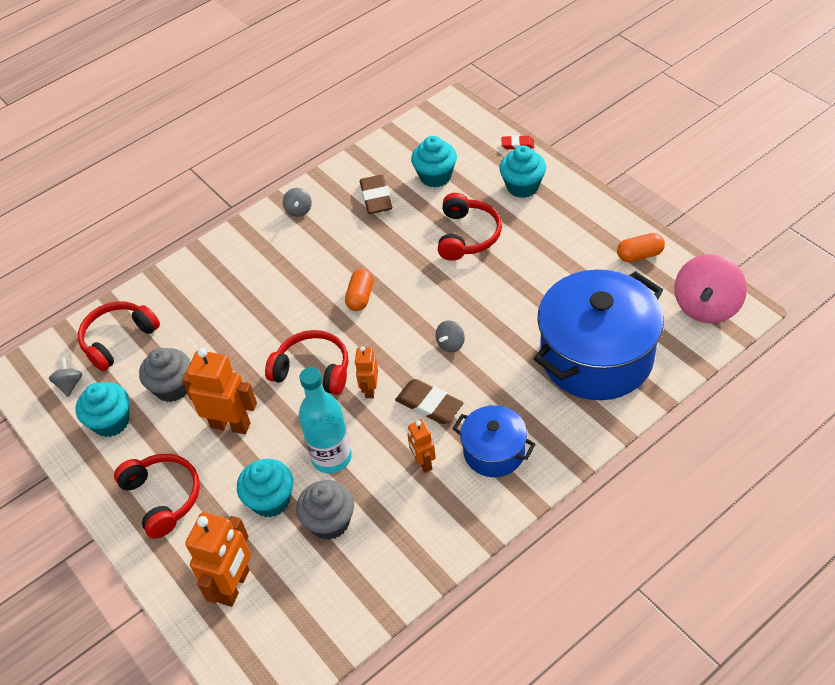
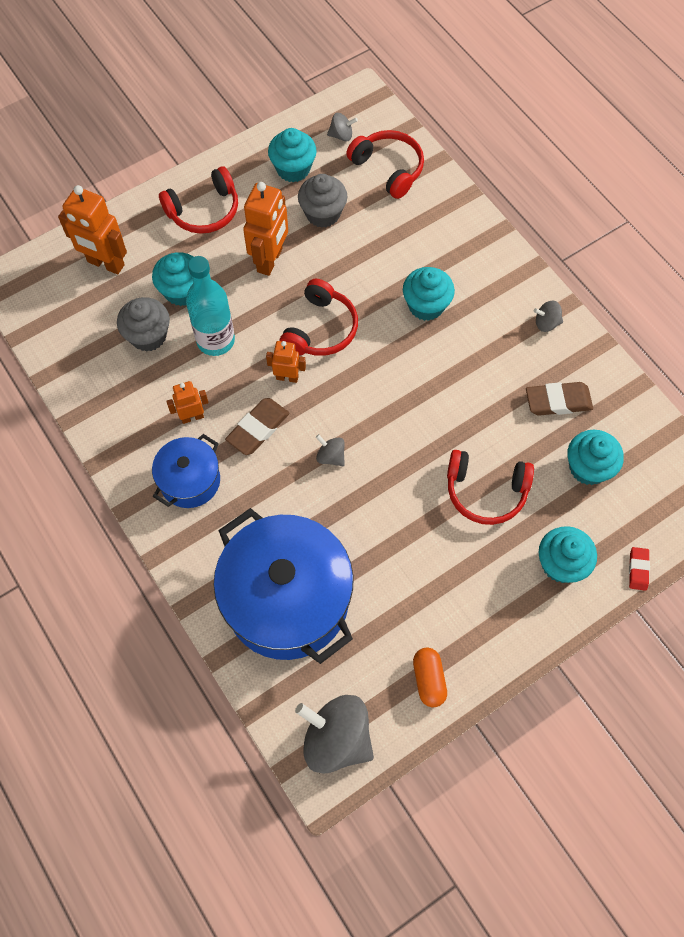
camera: 90 degrees right, 15 degrees up
(283, 293) = (426, 305): none -> turquoise cupcake
(360, 297) = (409, 376): orange capsule -> none
(706, 307) = (336, 738): pink spinning top -> grey spinning top

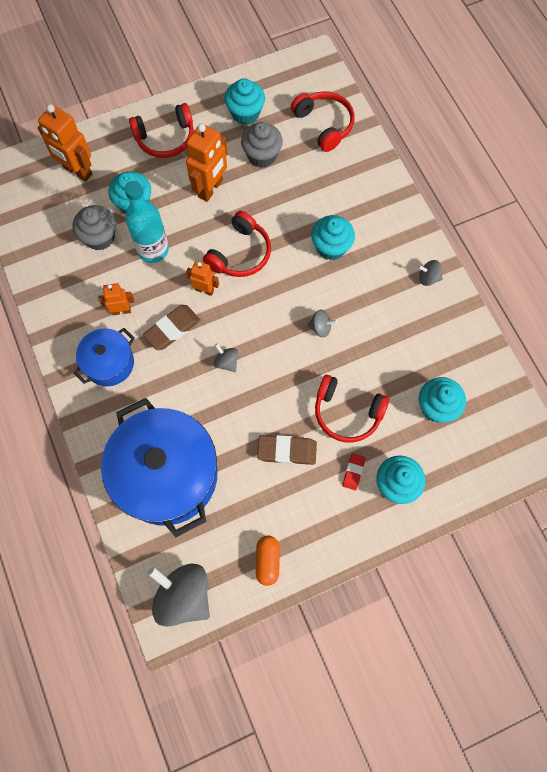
camera: 10 degrees right, 5 degrees up
(341, 135) = (291, 90): grey spinning top -> grey spinning top (320, 328)
(558, 401) = (423, 346): brown eraser -> brown eraser (287, 451)
(638, 569) = (459, 500): red eraser -> red eraser (353, 472)

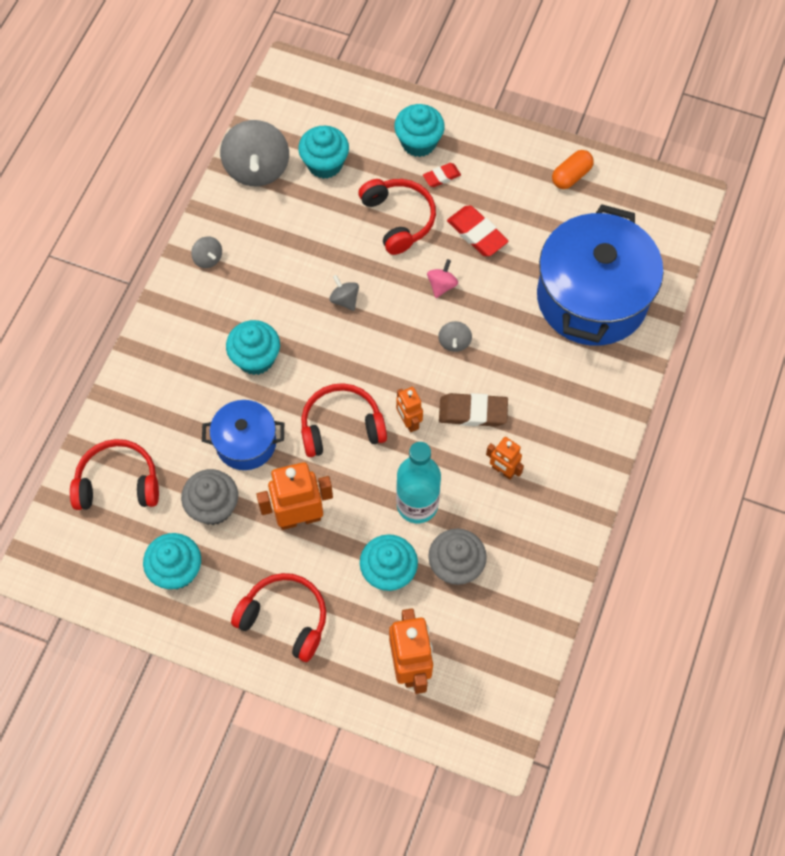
camera: 135 degrees left, 5 degrees down
(109, 363) = (558, 431): blue pot -> blue pot (246, 443)
(183, 595) = (658, 206): grey spinning top -> grey spinning top (257, 169)
(272, 392) = (441, 285): none -> pink spinning top
(287, 451) = (477, 234): brown eraser -> red eraser
(324, 124) = (118, 482): red headphones -> red headphones turned 75 degrees clockwise

